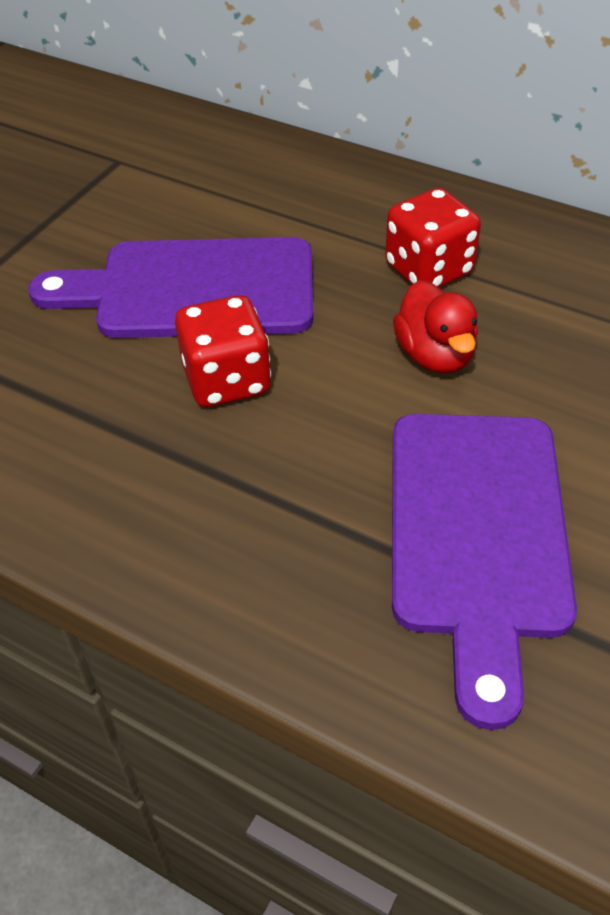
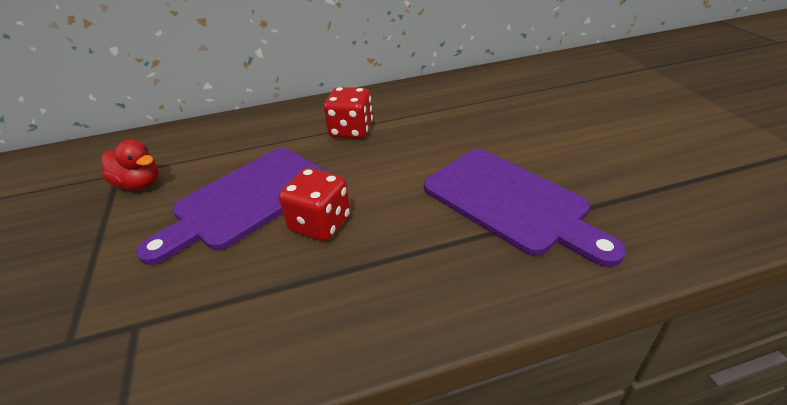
camera: 45 degrees left, 10 degrees down
(435, 355) = (399, 156): red duck -> red duck (139, 184)

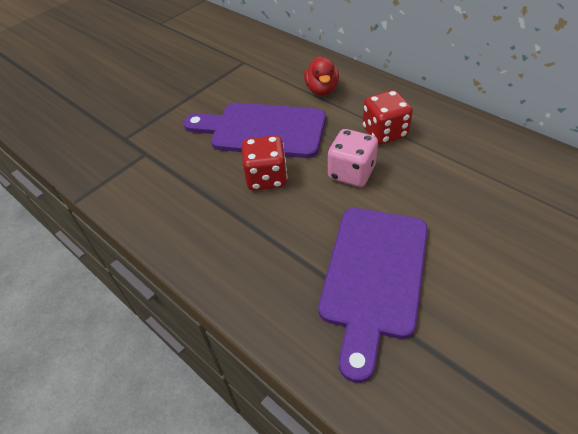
camera: 60 degrees right, 10 degrees up
(139, 184) = (241, 77): red duck -> red duck (322, 90)
(377, 167) = (351, 173): none -> pink dice

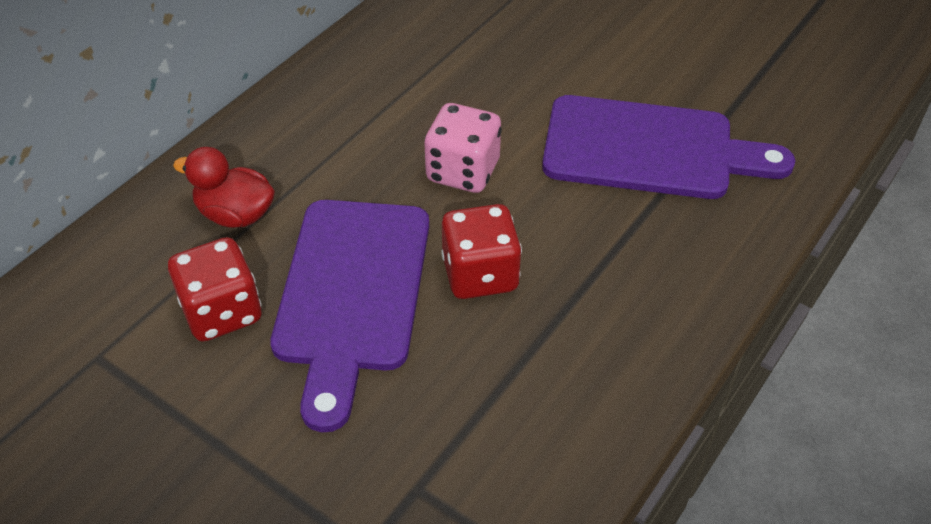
camera: 100 degrees left, 0 degrees up
(322, 90) = (235, 214): red duck -> red duck turned 150 degrees counterclockwise
(384, 132) = (368, 134): red dice -> red dice (222, 312)

